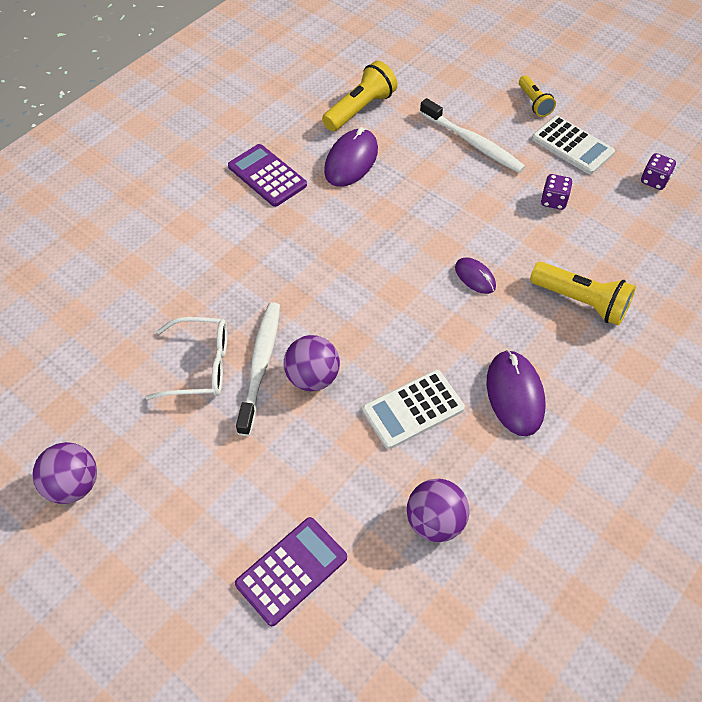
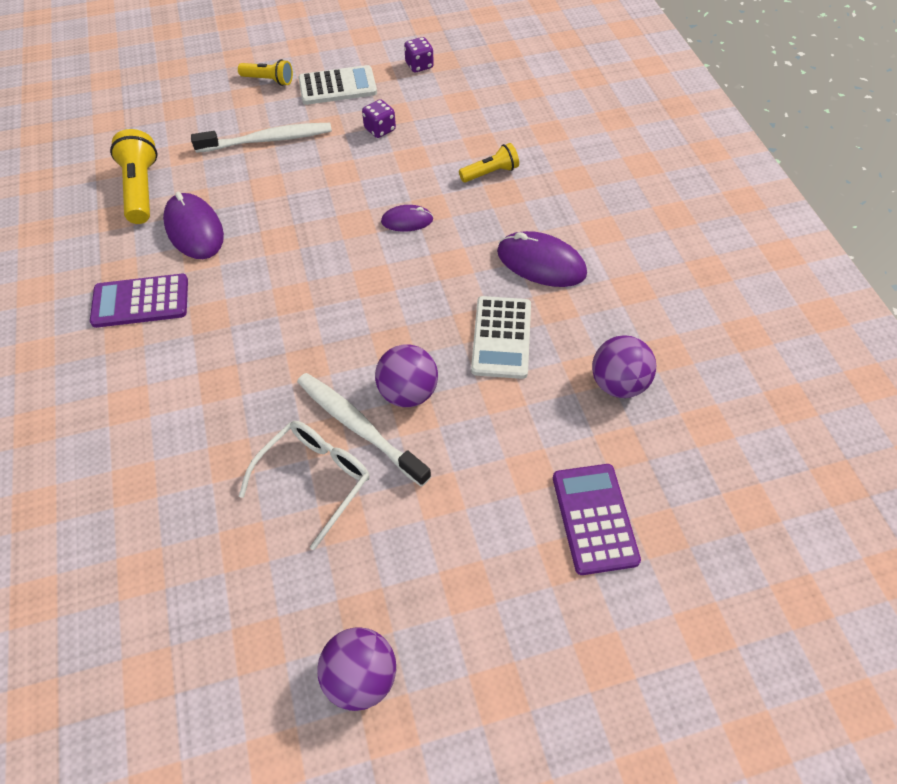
camera: 55 degrees left, 0 degrees up
(581, 302) = (490, 173): yellow flashlight -> yellow flashlight, size x0.62

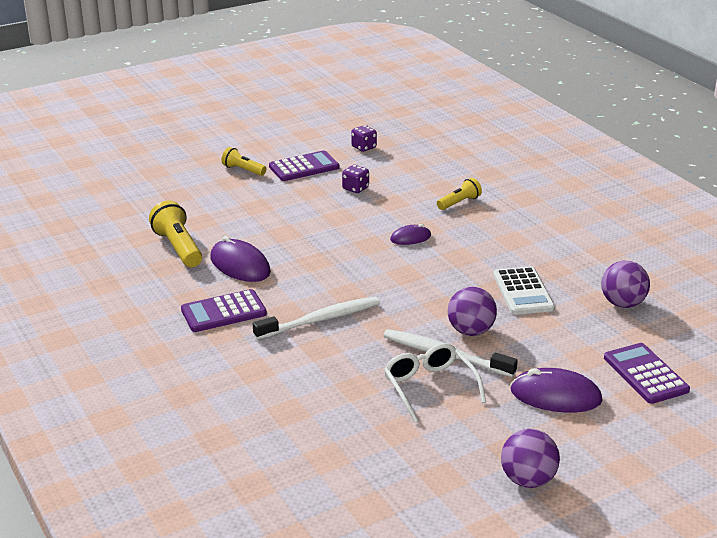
camera: 15 degrees left, 25 degrees down
(267, 140) = (266, 205): white toothbrush -> white toothbrush (320, 320)
(268, 80) = (243, 170): yellow flashlight -> yellow flashlight turned 150 degrees counterclockwise
(315, 479) = (429, 387): white glasses -> white glasses turned 45 degrees counterclockwise
(337, 86) = (304, 167): white calculator -> purple calculator
(541, 263) = (528, 248): purple mouse -> purple mouse (555, 396)

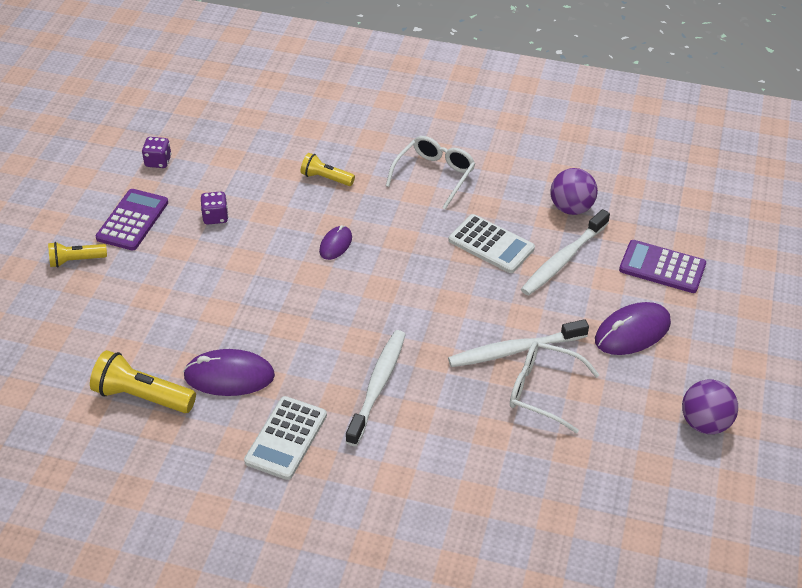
camera: 45 degrees left, 15 degrees up
(223, 312) = (286, 438): purple calculator -> white calculator
(459, 203) = (326, 178): yellow flashlight -> yellow flashlight turned 75 degrees counterclockwise
(470, 331) = (503, 312): purple ball -> none
(541, 236) = (434, 175): none -> white glasses
(567, 327) = (563, 259): none -> white toothbrush

